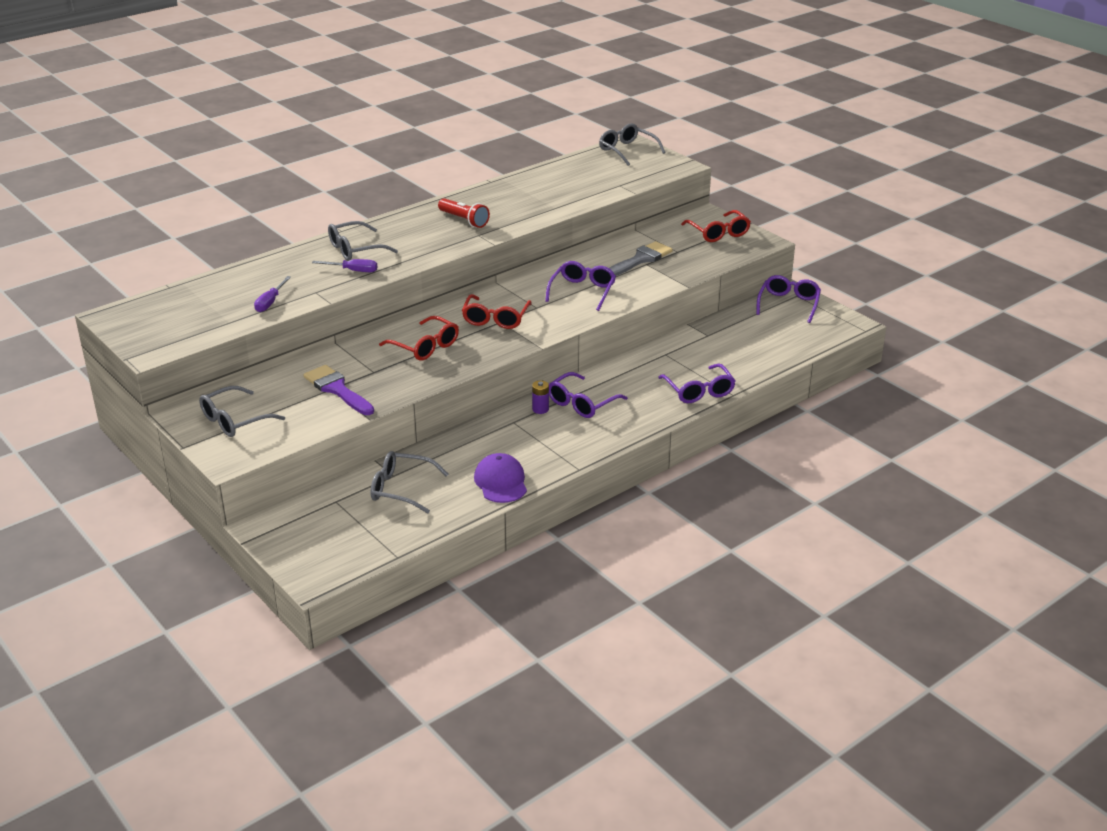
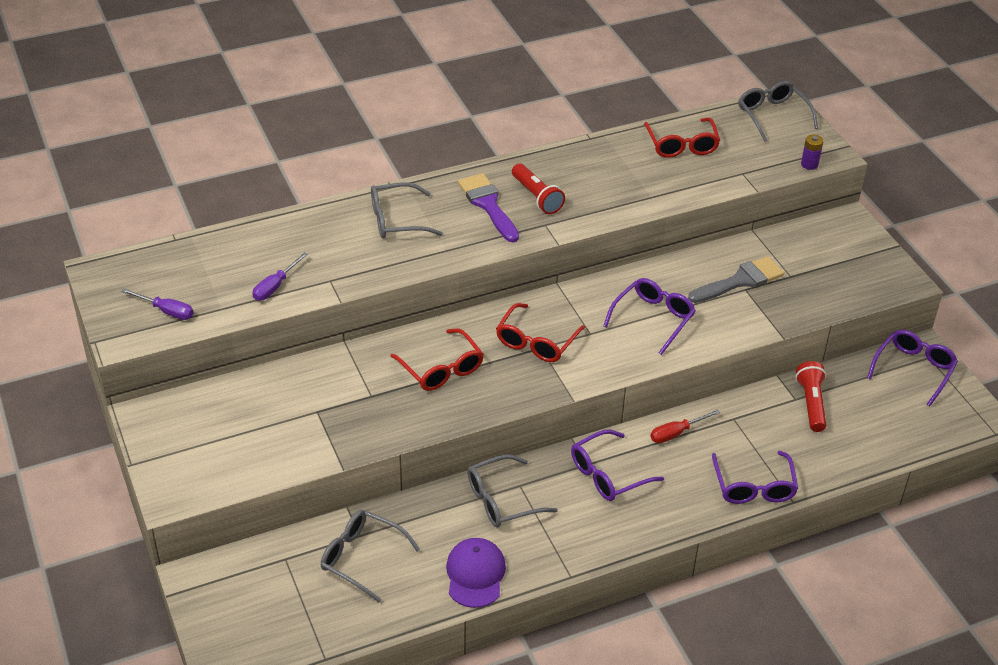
camera: 15 degrees right, 10 degrees up
(235, 420) = (198, 436): grey glasses -> grey glasses (502, 500)
(337, 389) = (322, 414): purple brush -> purple brush (488, 205)
(353, 271) = (382, 255): purple screwdriver -> purple screwdriver (166, 311)
(540, 409) = (557, 473): purple battery -> purple battery (809, 164)
(624, 370) = (676, 433): none -> red screwdriver
(718, 233) = (852, 255): red glasses -> red glasses (681, 145)
(721, 336) = (811, 403): none -> red flashlight

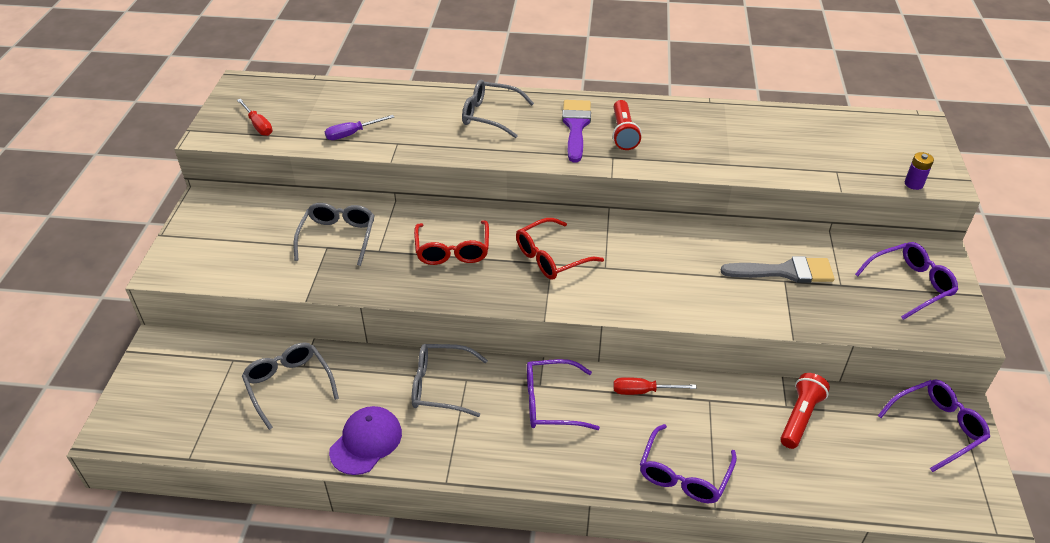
camera: 30 degrees right, 0 degrees up
(166, 311) = (258, 125): purple screwdriver -> red screwdriver
(653, 319) = (673, 276): purple glasses -> purple glasses (910, 285)
(681, 145) = (792, 131): red glasses -> none
(772, 116) = (904, 132): grey glasses -> grey glasses (338, 237)

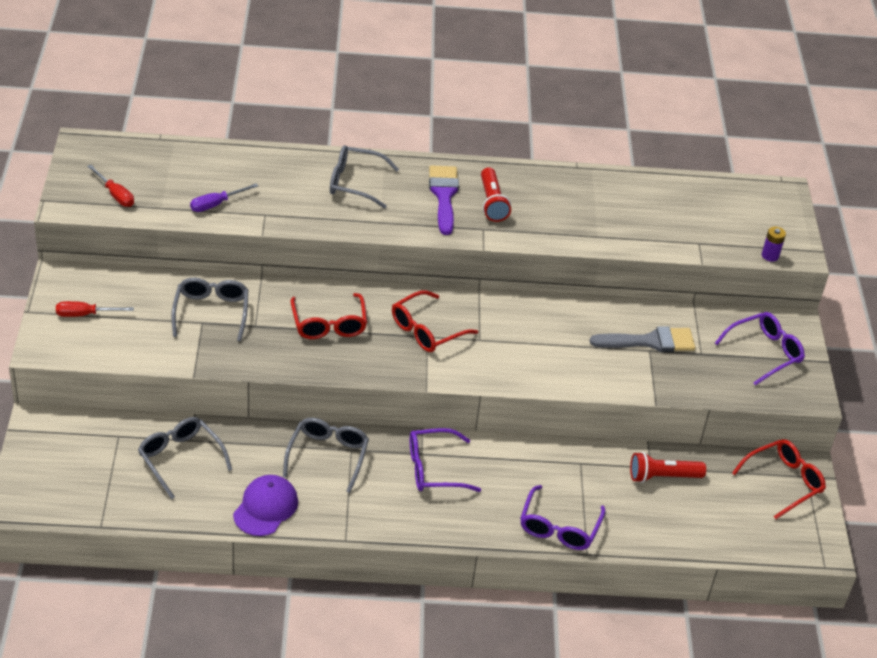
camera: 10 degrees left, 0 degrees up
(441, 386) = (328, 456): grey glasses -> grey glasses turned 105 degrees clockwise
(643, 391) = (519, 457): red screwdriver -> red screwdriver (85, 314)
(800, 417) = (663, 476): red flashlight -> red flashlight turned 120 degrees counterclockwise
(937, 427) = (783, 482): purple glasses -> red glasses

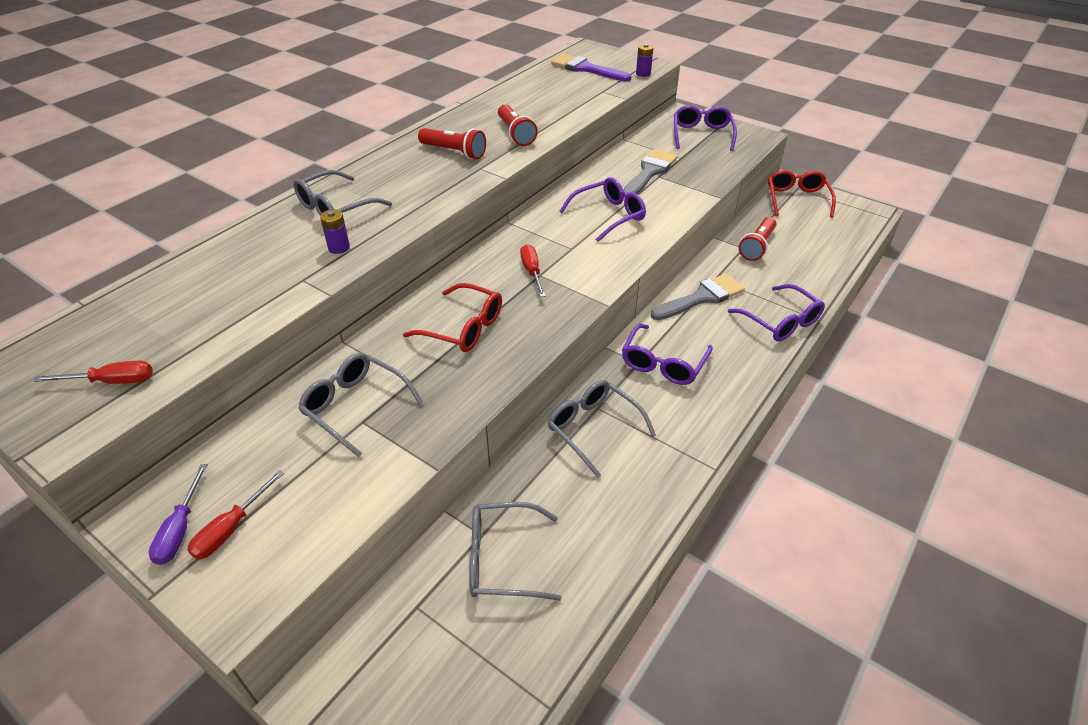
camera: 50 degrees left, 0 degrees up
(216, 204) = (241, 307): purple screwdriver -> purple screwdriver (180, 529)
(265, 507) = (630, 514): purple cap -> none
(312, 211) = (339, 248): none -> purple battery
(427, 330) = (532, 272): red glasses -> red screwdriver
(444, 195) = (415, 170): purple brush -> purple brush (586, 69)
(543, 463) = (702, 297): none -> grey brush
(549, 342) = (608, 216): none -> purple glasses
(558, 223) = (515, 134): none -> red flashlight

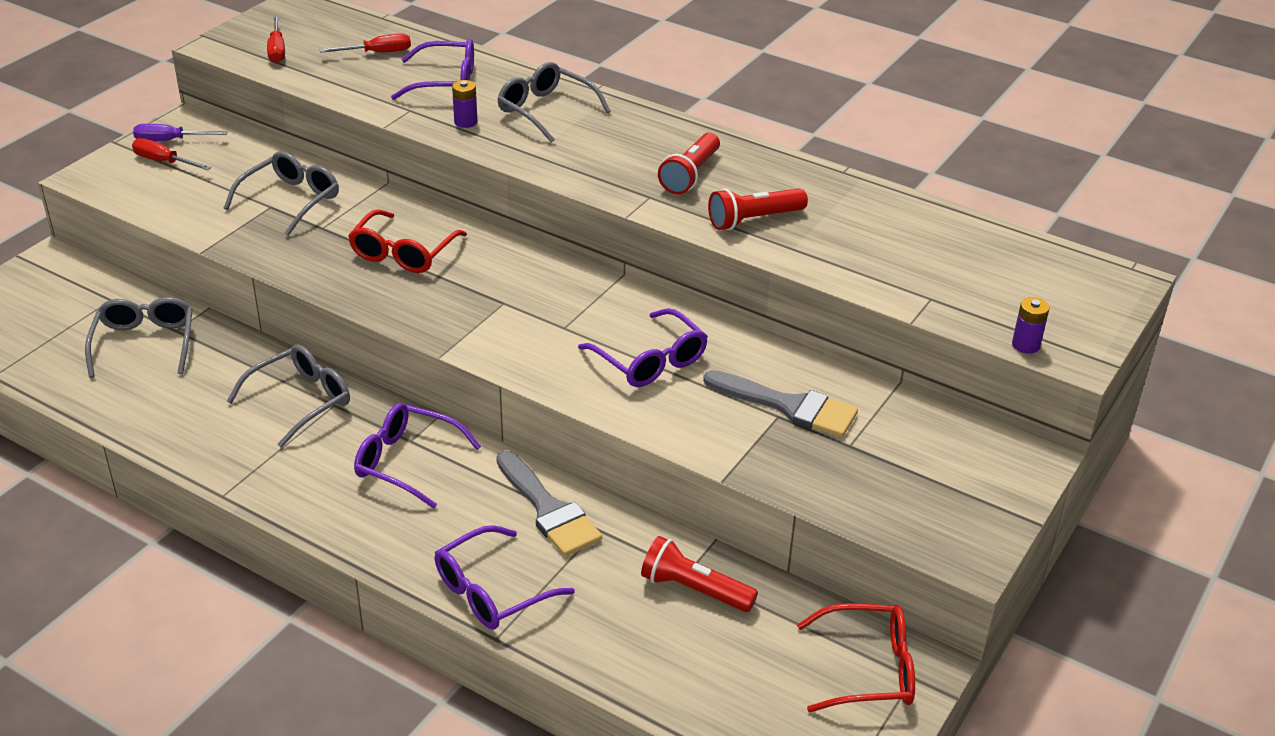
camera: 85 degrees right, 5 degrees down
(532, 272) = (510, 296): red screwdriver -> red screwdriver (377, 53)
(586, 69) = (1021, 282): purple brush -> none
(702, 135) = (947, 477): purple glasses -> purple glasses (445, 82)

